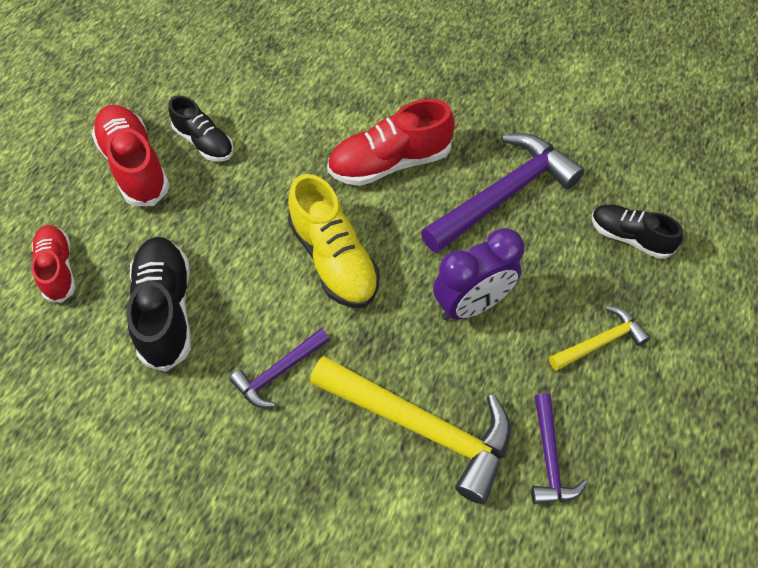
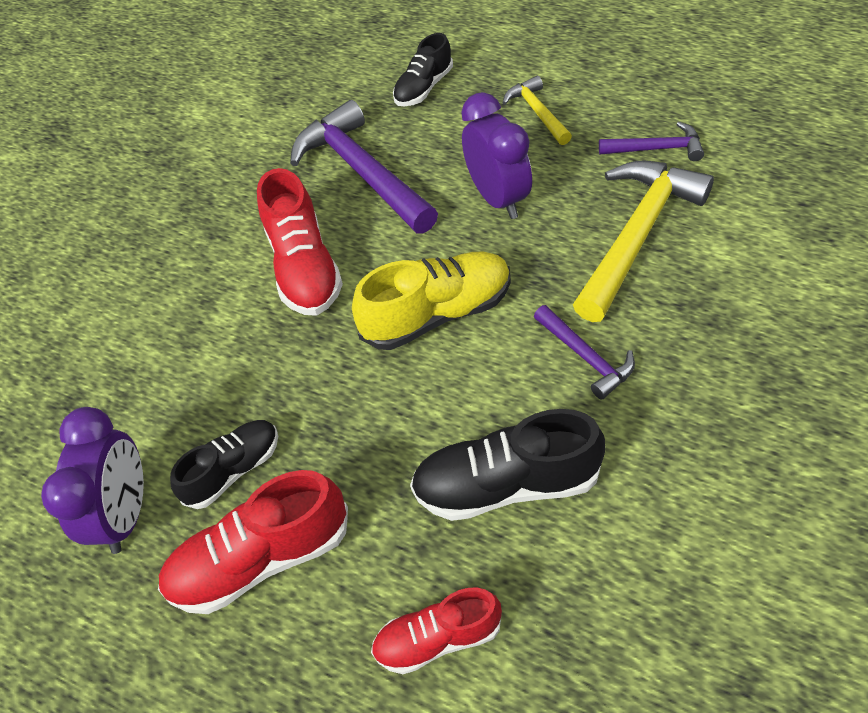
camera: 80 degrees left, 5 degrees down
(181, 91) = (126, 513): none -> purple clock

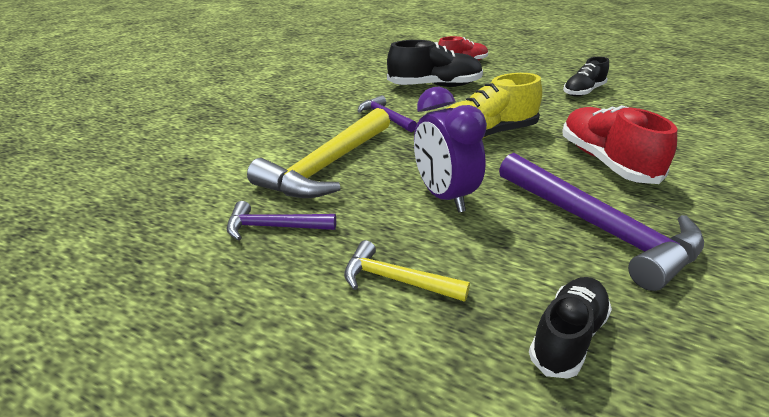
camera: 175 degrees right, 20 degrees down
(126, 513) = (631, 83): purple clock -> none
(261, 559) = (549, 74): red shoe -> none
(537, 112) = (396, 280): yellow hammer -> yellow hammer turned 135 degrees clockwise

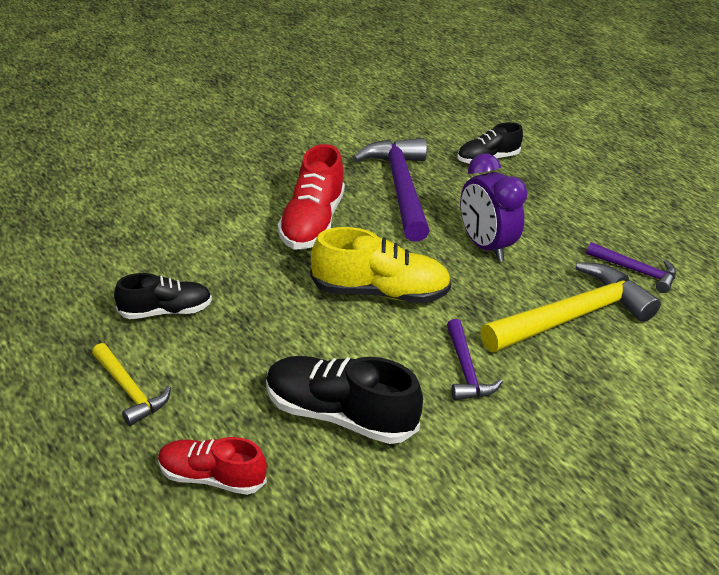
camera: 155 degrees left, 5 degrees up
(396, 280) = (560, 209): yellow hammer -> yellow hammer (130, 391)
(444, 196) = (484, 246): purple clock -> purple clock turned 150 degrees clockwise

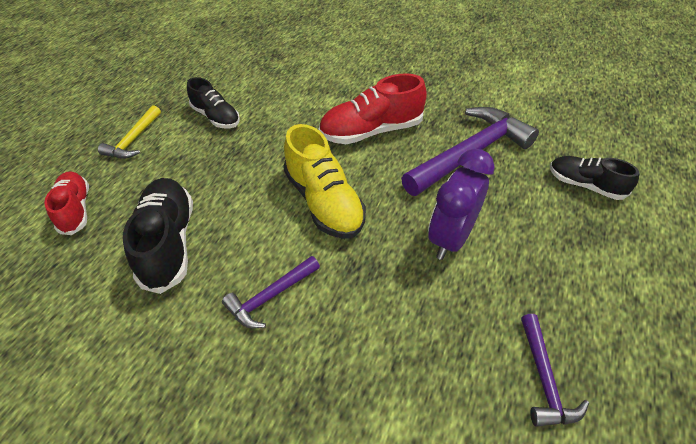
camera: 60 degrees right, 10 degrees up
(572, 316) = (411, 348): yellow hammer -> none

